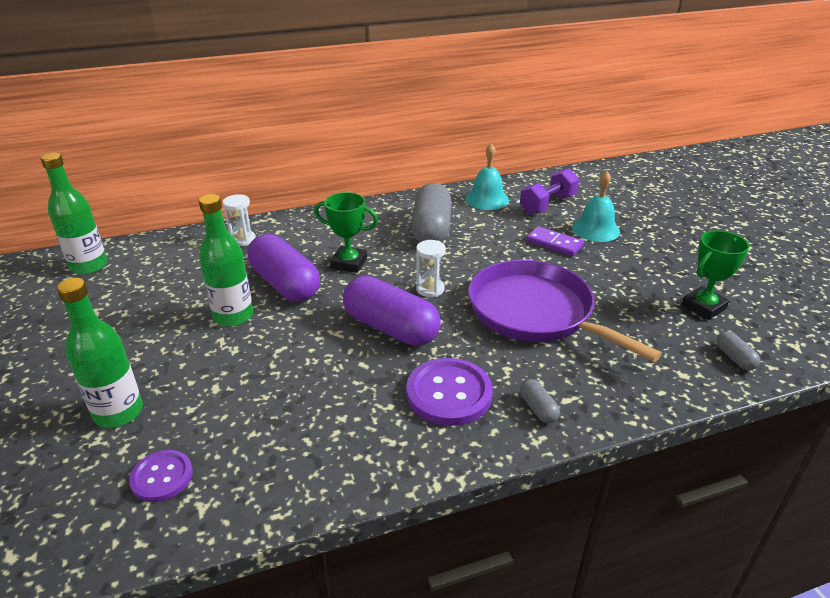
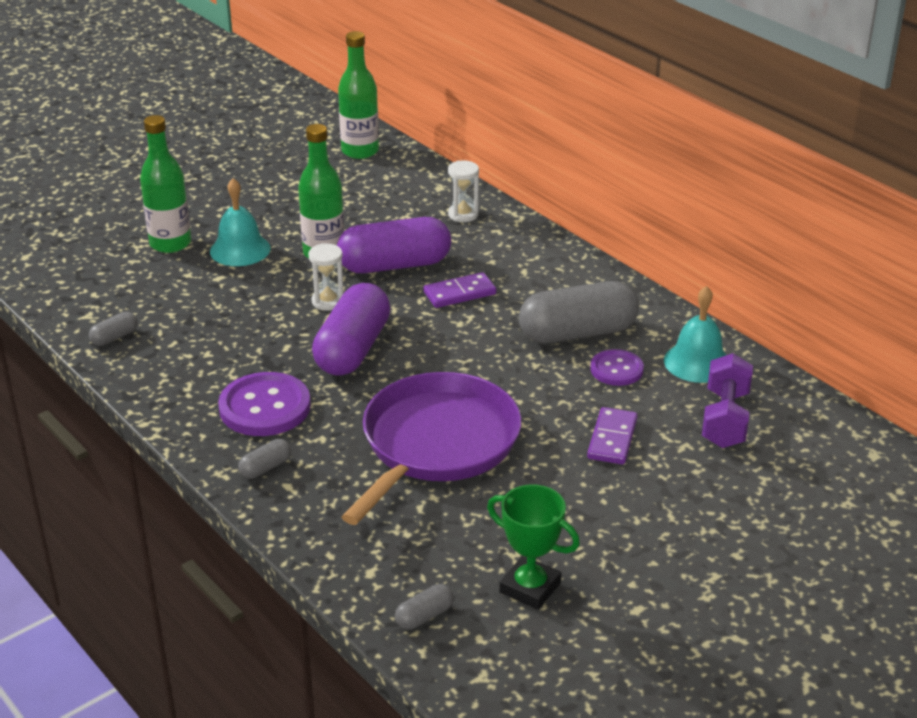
camera: 70 degrees right, 0 degrees up
(162, 477) = (110, 288): purple button -> purple button (616, 369)
(265, 487) = (114, 337): none -> grey capsule
(285, 284) = (394, 265): purple capsule -> purple capsule turned 45 degrees clockwise
(349, 263) = (459, 293): green trophy -> purple domino
(430, 289) = (440, 359): white hourglass -> white hourglass (328, 301)
(547, 205) = (725, 419): purple dumbbell -> purple dumbbell turned 75 degrees clockwise
(595, 229) = (681, 473): turquoise bell -> turquoise bell (240, 250)

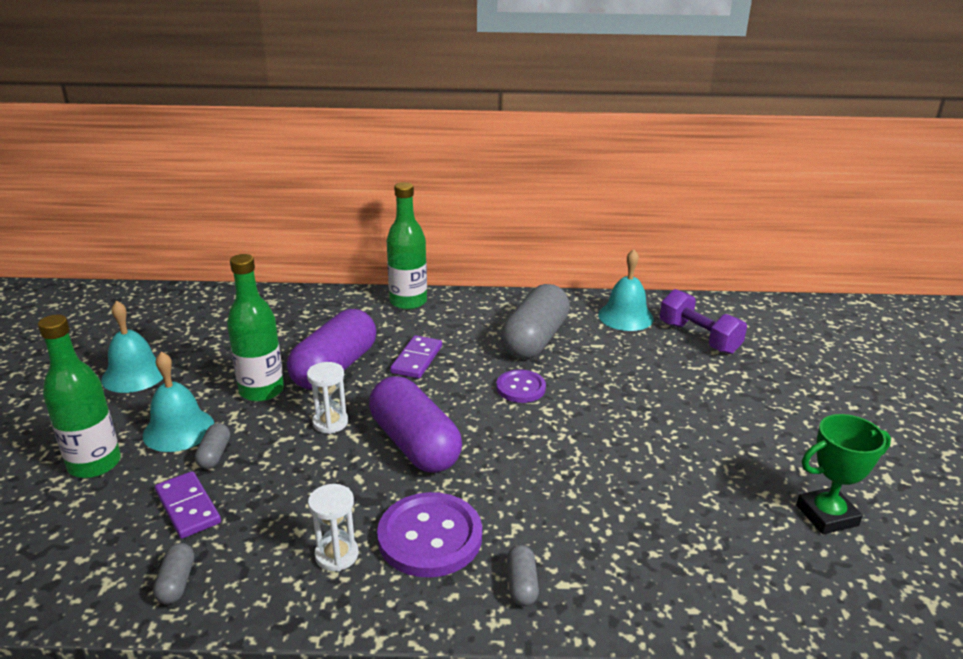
camera: 50 degrees left, 5 degrees down
(271, 195) = (134, 374): none -> turquoise bell
(360, 151) = (161, 307): green bottle -> green bottle (408, 302)
(424, 616) = (826, 594): grey capsule -> grey capsule (214, 454)
(436, 444) = (596, 467): purple pan -> none
(463, 214) = (323, 310): white hourglass -> white hourglass (336, 555)
(612, 439) = (675, 388): purple domino -> purple domino (188, 507)
(616, 369) = (596, 347): purple button -> purple button (520, 388)

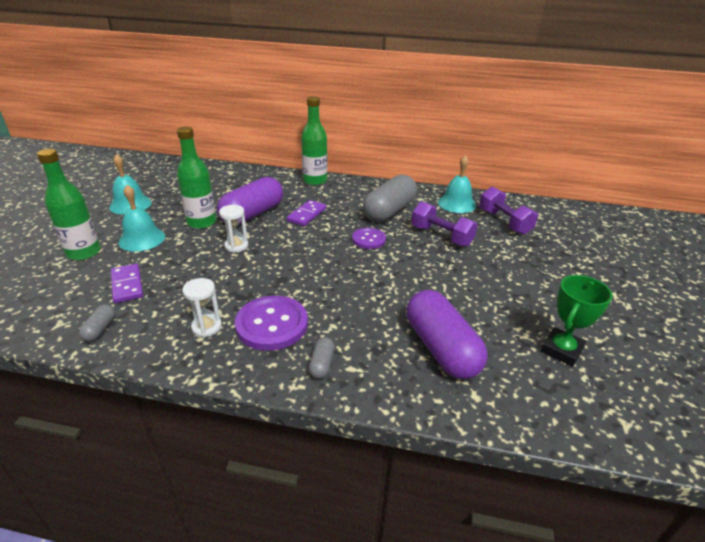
camera: 10 degrees right, 5 degrees up
(214, 454) = (157, 256): grey capsule -> none
(415, 444) = (285, 265): purple capsule -> purple capsule (441, 348)
(620, 370) = (441, 236): none -> purple dumbbell
(827, 515) = (561, 350): green trophy -> green trophy turned 45 degrees counterclockwise

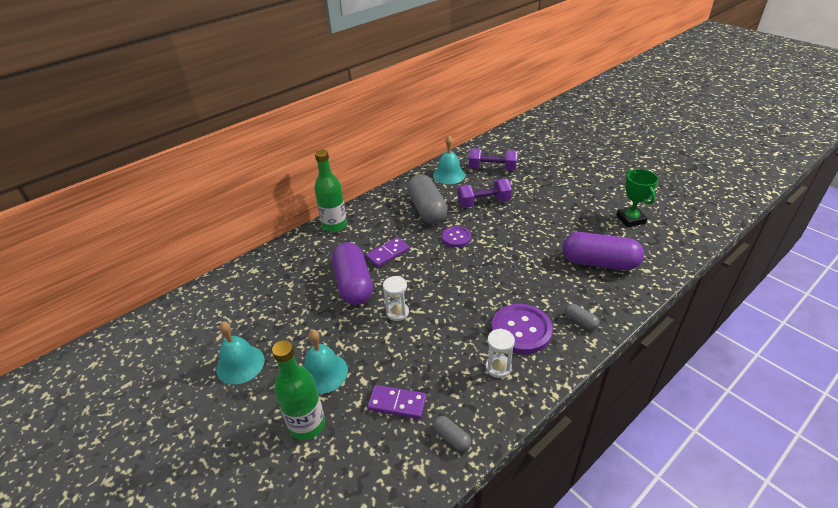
camera: 50 degrees left, 5 degrees up
(202, 222) = (334, 321): green bottle -> none
(306, 215) = (388, 253): purple domino -> purple domino turned 75 degrees clockwise

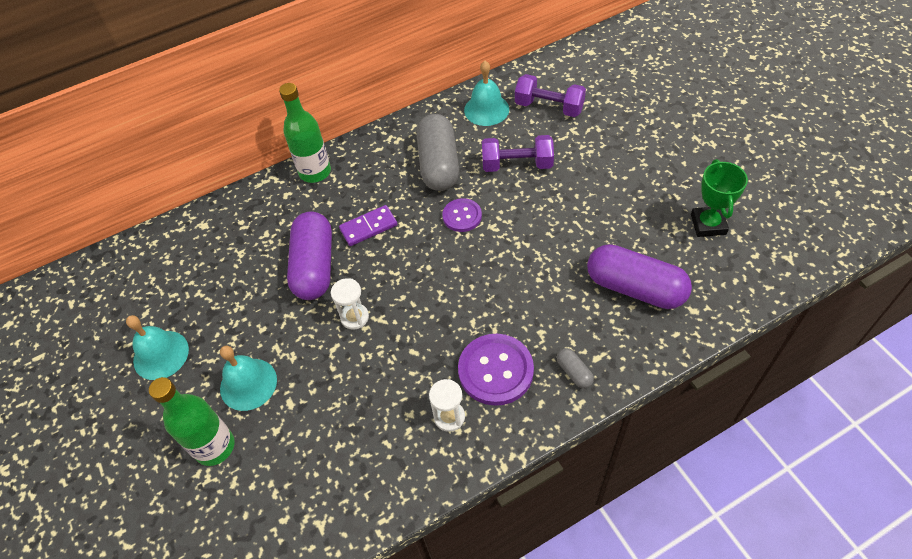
camera: 15 degrees right, 15 degrees up
(397, 403) = (319, 440): purple domino -> none
(451, 438) = (366, 496): grey capsule -> none

